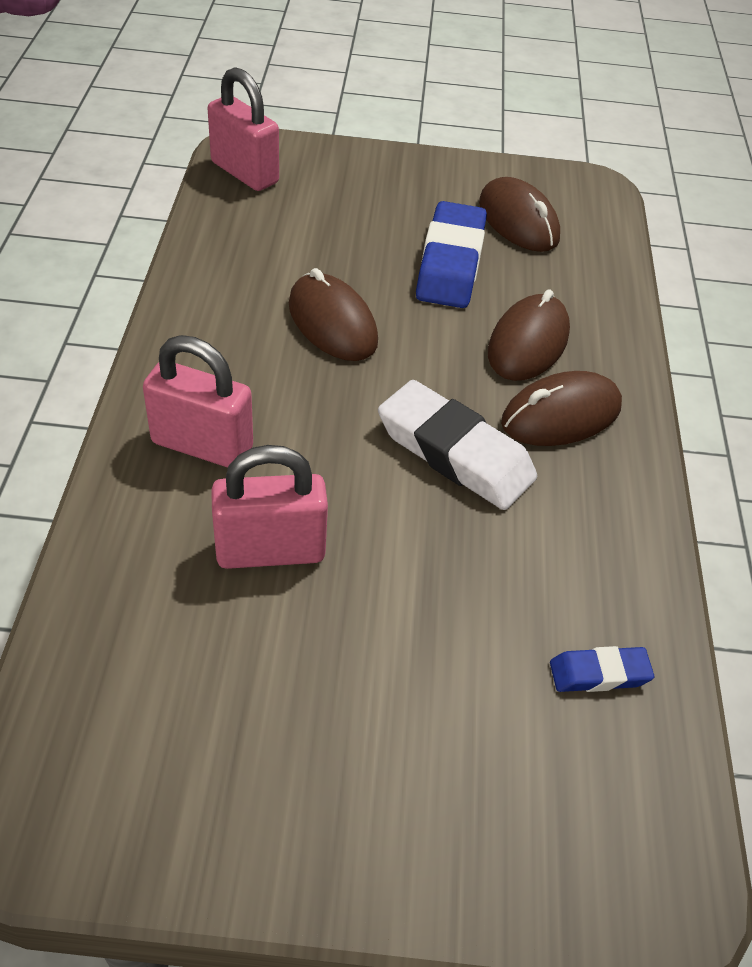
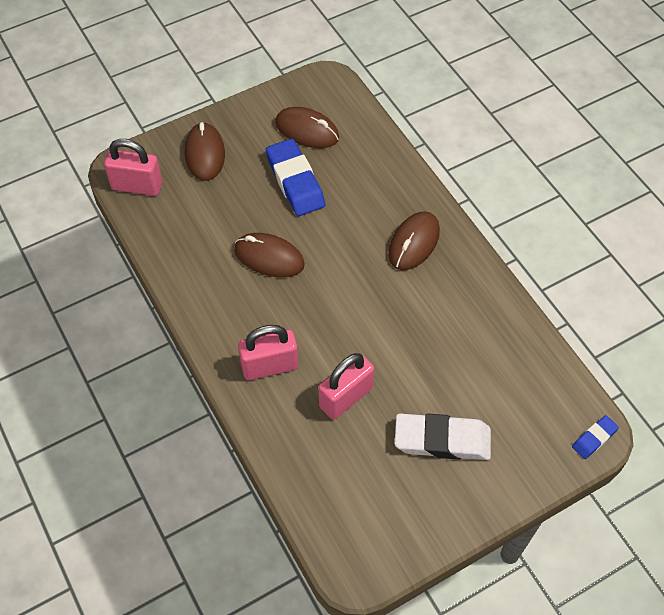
camera: 30 degrees left, 10 degrees up
(455, 453) = (383, 294): white eraser -> white eraser (442, 440)
(528, 343) = (369, 209): brown mouse -> brown mouse (205, 154)
(599, 674) = (516, 362): blue eraser -> blue eraser (594, 439)

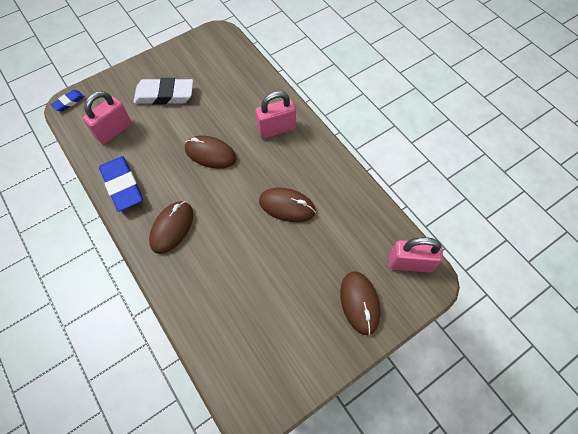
camera: 175 degrees right, 5 degrees up
(295, 181) = (273, 279): blue eraser -> blue eraser (122, 186)
(307, 130) = (267, 340): brown mouse -> brown mouse (210, 154)
(346, 397) = (225, 114): pink padlock -> pink padlock (114, 130)

